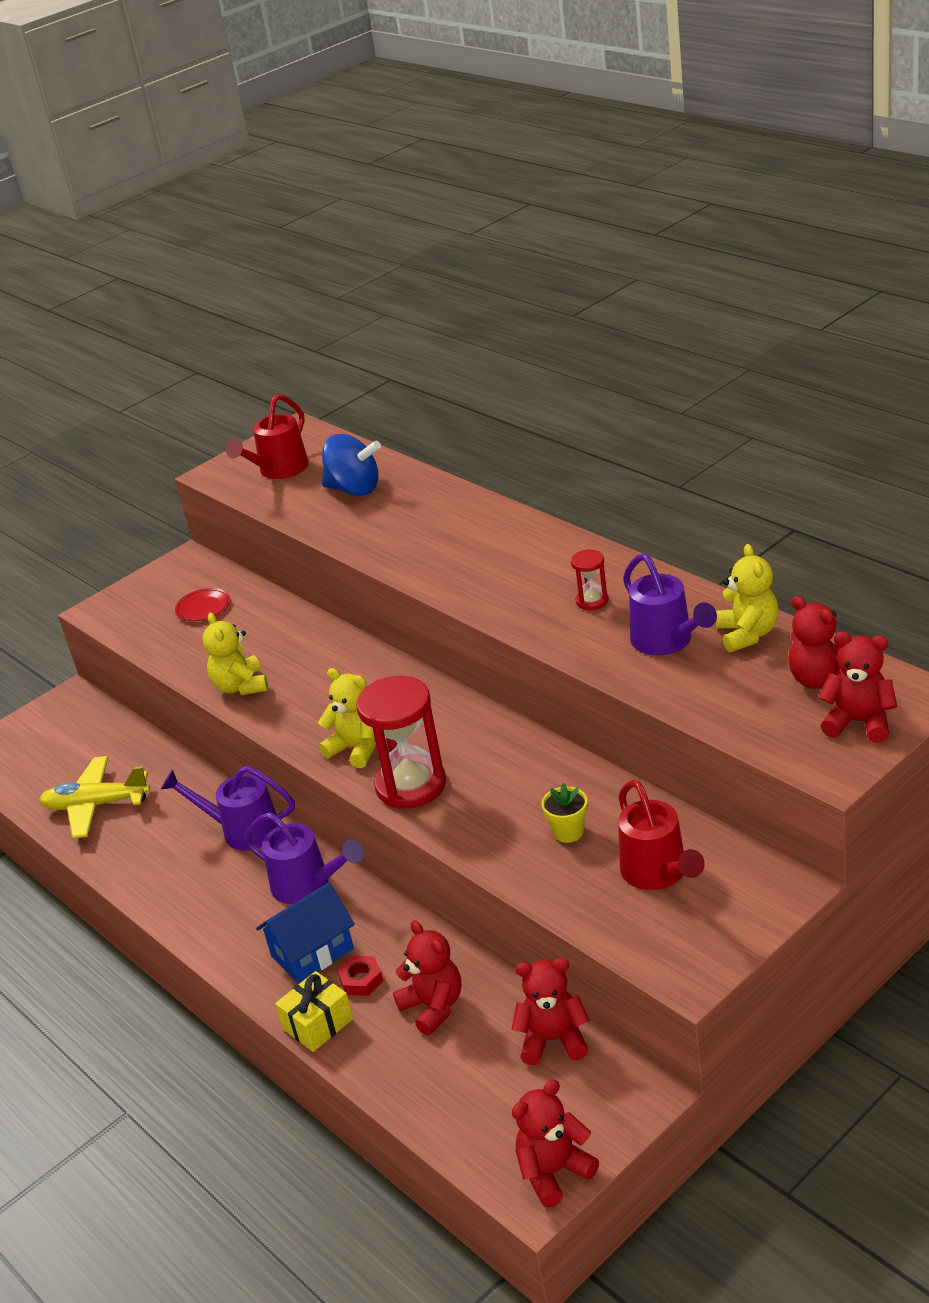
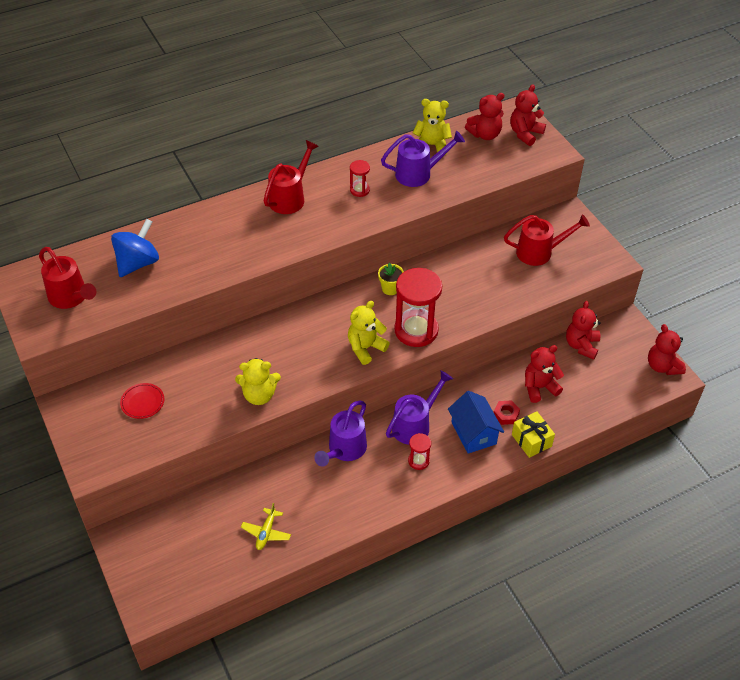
camera: 80 degrees left, 15 degrees up
(96, 805) = (266, 532): yellow plane -> yellow plane, size x0.57
(243, 908) = (418, 461): none -> red hourglass
(538, 551) = (290, 197): none -> red watering can
(568, 832) = (492, 276): yellow flower pot -> yellow flower pot (390, 289)

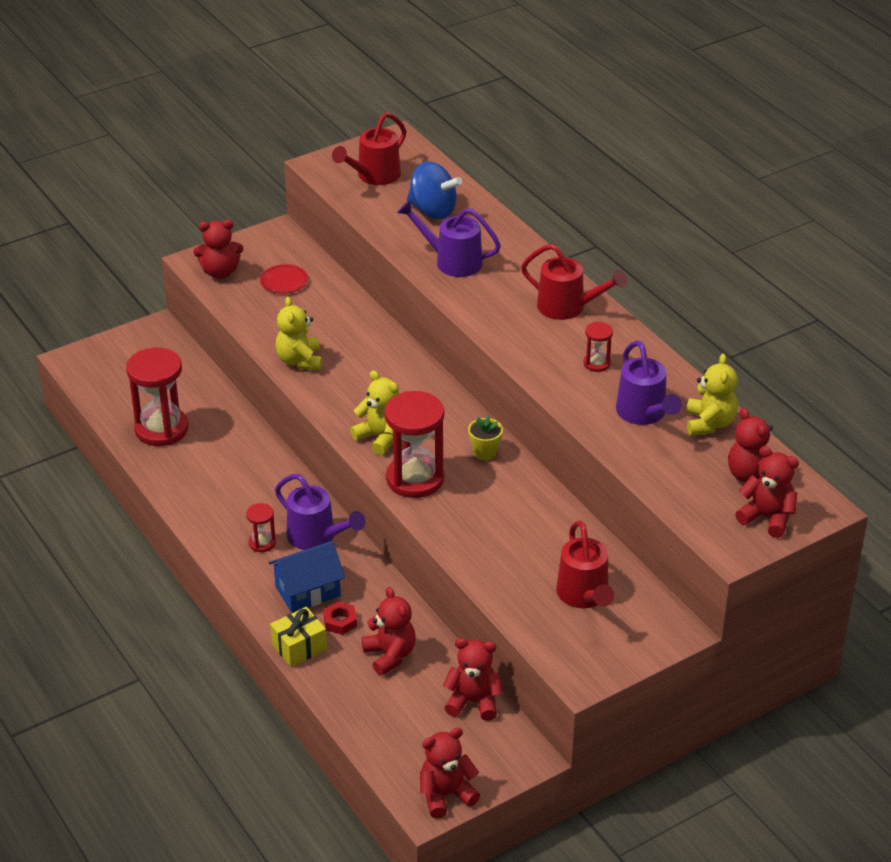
camera: 85 degrees right, 10 degrees down
(114, 450) = (220, 272): none -> red teddy bear
(266, 532) = (161, 429): yellow plane -> red hourglass
(344, 450) = (275, 479): purple watering can -> purple watering can (452, 261)

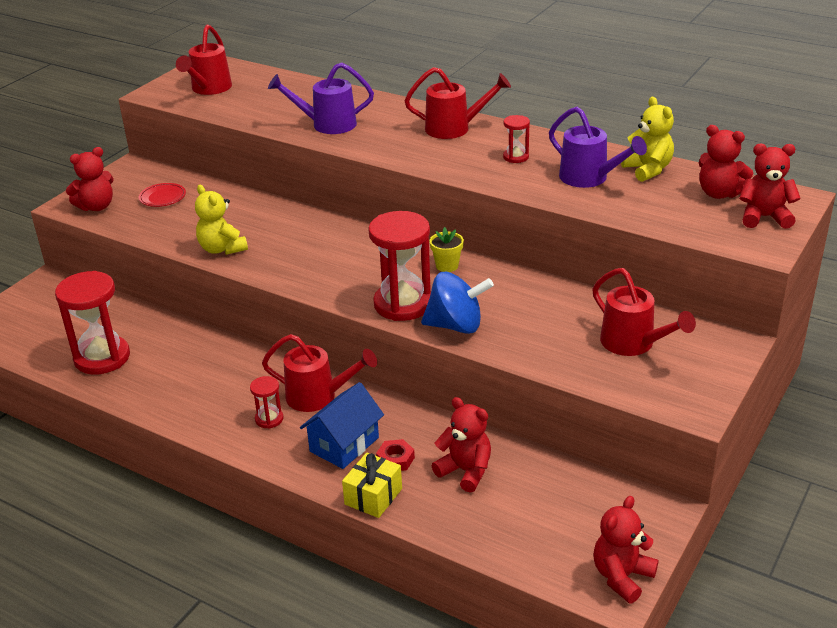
camera: 25 degrees left, 5 degrees down
(317, 537) = (318, 396): purple watering can -> red watering can
(380, 437) = (344, 283): yellow teddy bear -> none
(433, 211) = (280, 98): blue spinning top -> blue spinning top (456, 326)
(473, 702) = (574, 482): red teddy bear -> none

